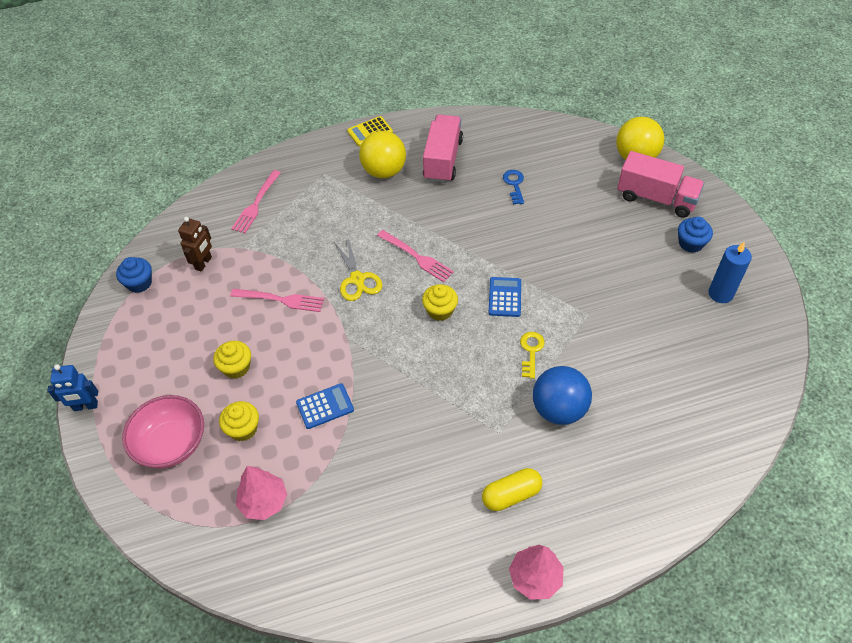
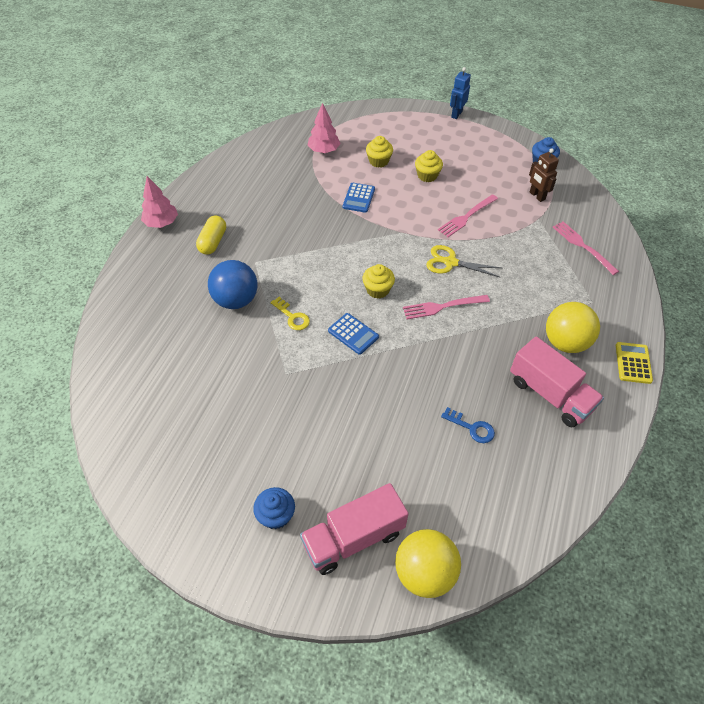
camera: 125 degrees right, 0 degrees up
(171, 443) = (397, 134): pink bowl -> none
(720, 294) = (207, 486): blue candle -> none

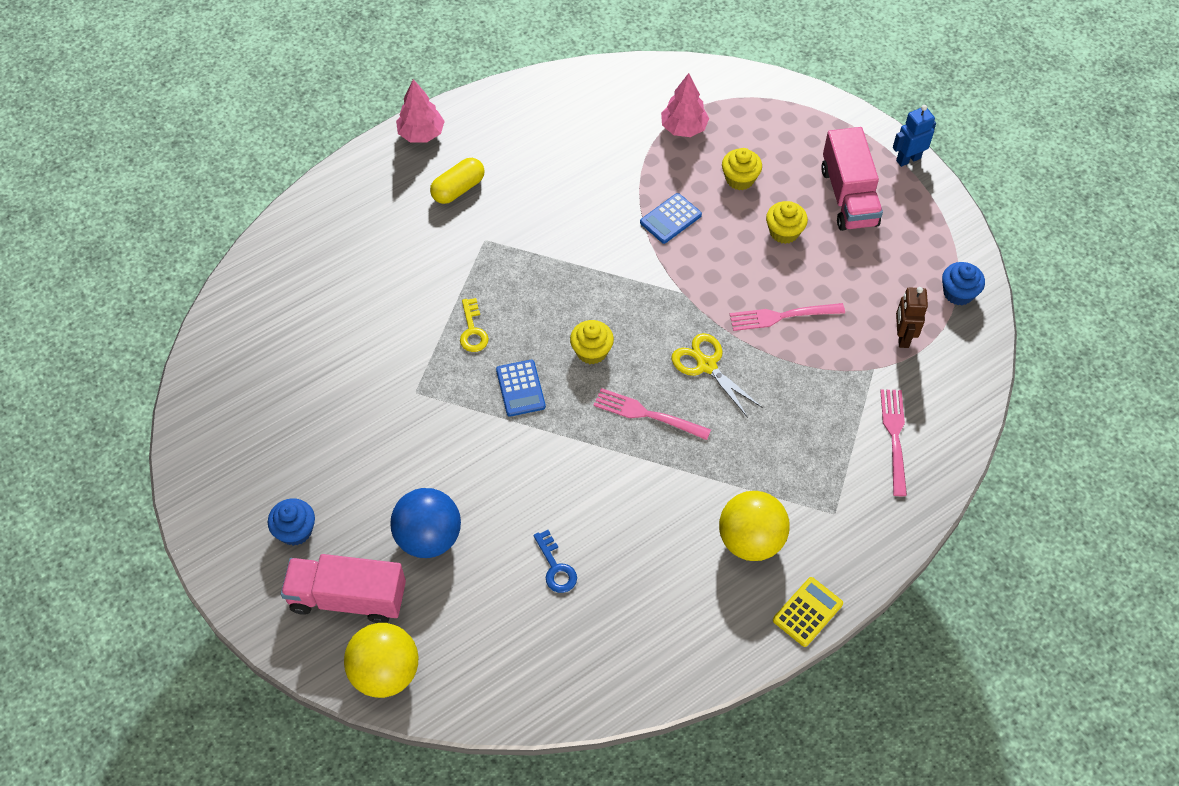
camera: 35 degrees right, 5 degrees up
(236, 300) = (429, 276): blue ball -> blue ball (429, 537)
(550, 394) = (674, 586): pink truck -> pink truck (848, 196)

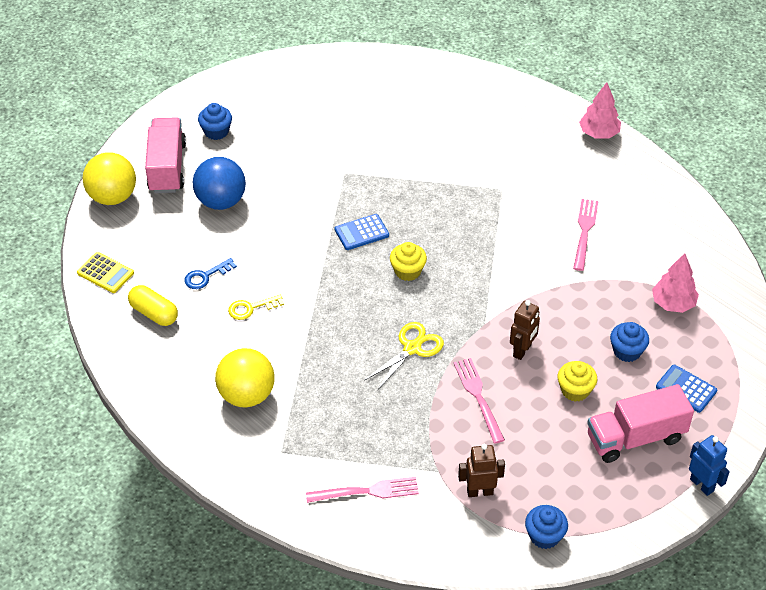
camera: 80 degrees right, 10 degrees down
(458, 189) = (548, 165): yellow capsule -> yellow capsule (154, 313)
(473, 330) = (409, 196): yellow key -> yellow key (251, 308)
(647, 414) = (354, 314): pink fork -> pink fork (584, 232)
(670, 219) = (563, 306): blue calculator -> blue calculator (686, 389)
(725, 266) = (522, 351): none -> brown robot
(740, 179) = (627, 351): yellow cupcake -> blue cupcake
(807, 612) = (186, 439): yellow calculator -> yellow calculator (105, 273)

